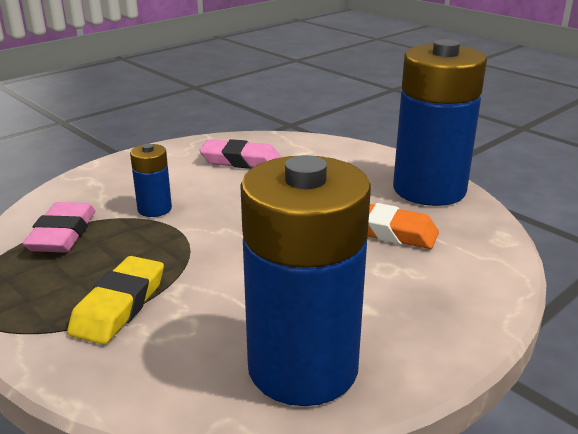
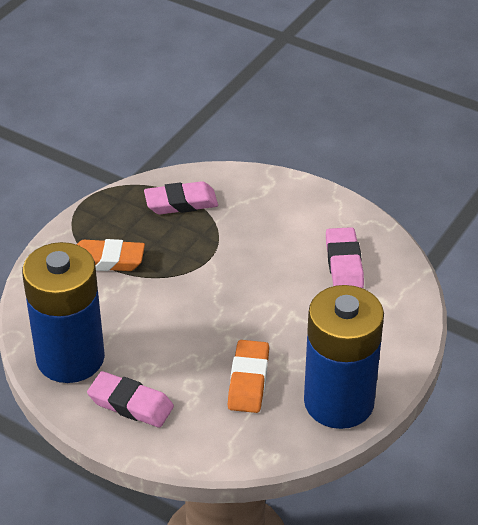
camera: 75 degrees right, 15 degrees up
(119, 306) = (107, 260): yellow eraser -> orange eraser
(154, 209) = (234, 236): blue battery -> none
(410, 320) = (130, 404): none -> pink eraser

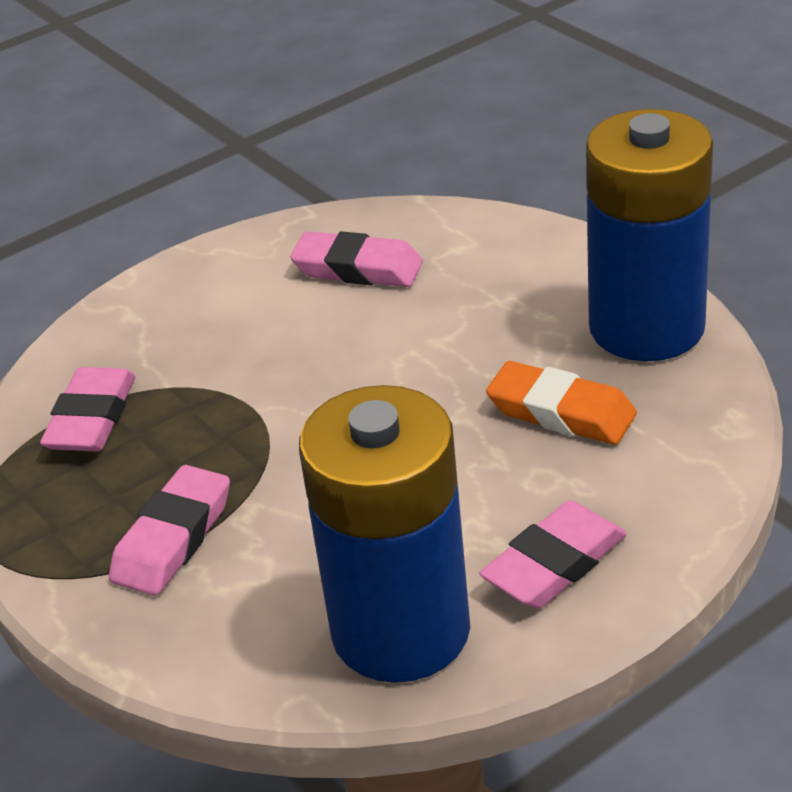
camera: 65 degrees left, 5 degrees down
(107, 260) = (173, 538): orange eraser -> pink eraser

